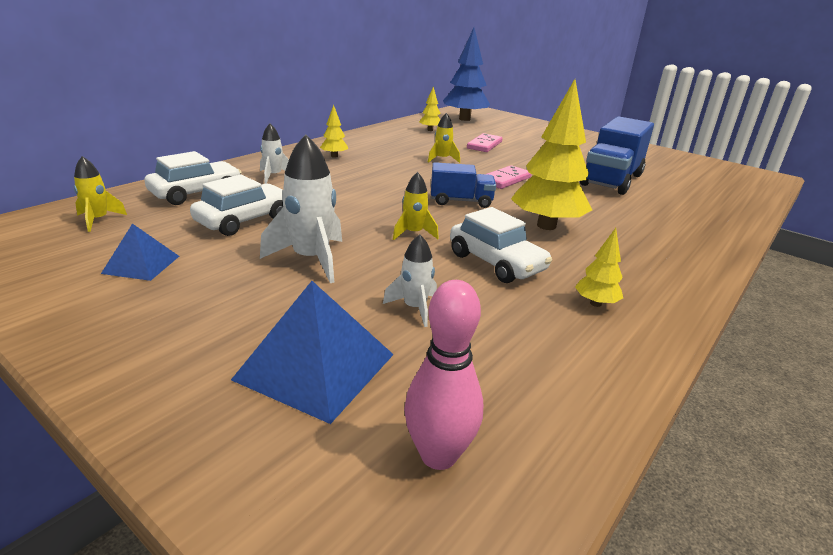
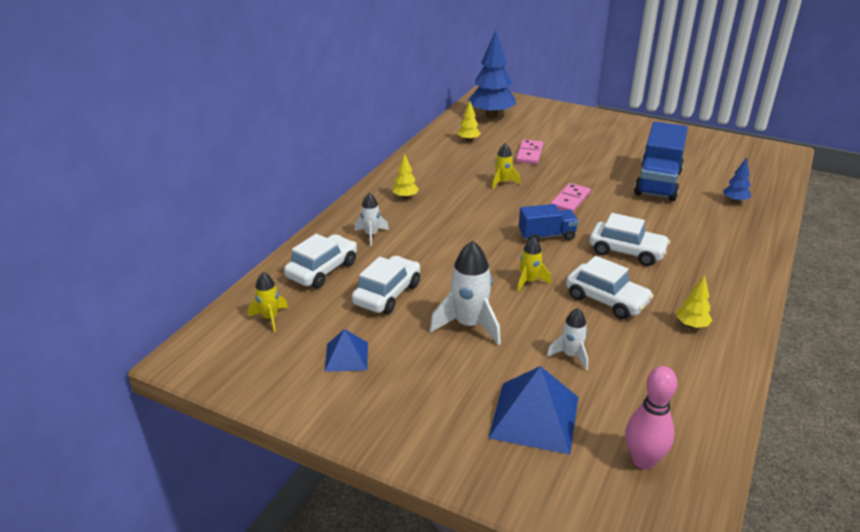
camera: 10 degrees left, 5 degrees up
(546, 226) = (626, 251): yellow tree -> white car
(697, 204) = (734, 201): none -> blue tree

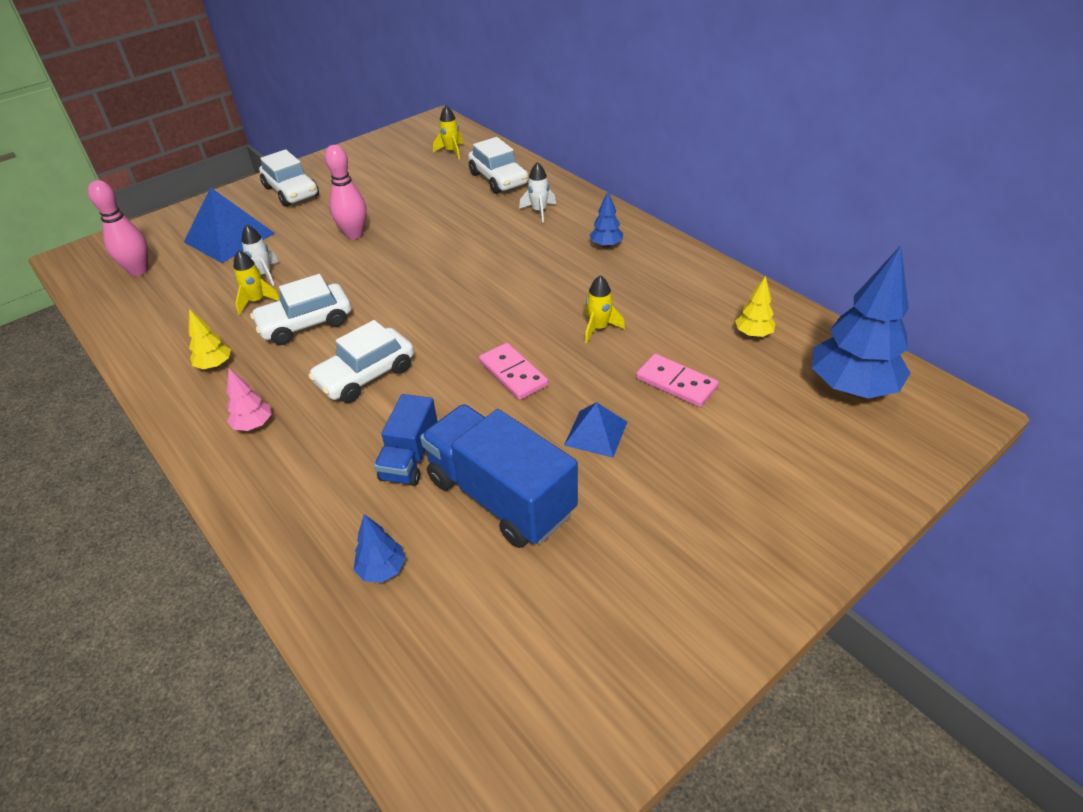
camera: 115 degrees right, 10 degrees up
(346, 356) = (375, 175): blue pyramid -> blue pyramid (595, 433)
(387, 294) = (434, 204): white car -> white car (291, 192)
(405, 197) = (606, 245): yellow tree -> blue tree
(469, 325) = (354, 234): white rocket -> pink bowling pin
(529, 281) = (380, 284): yellow rocket -> yellow rocket (257, 301)
(546, 236) = (448, 323): blue truck -> blue truck (410, 457)
(714, 279) = (253, 425): none -> pink tree

